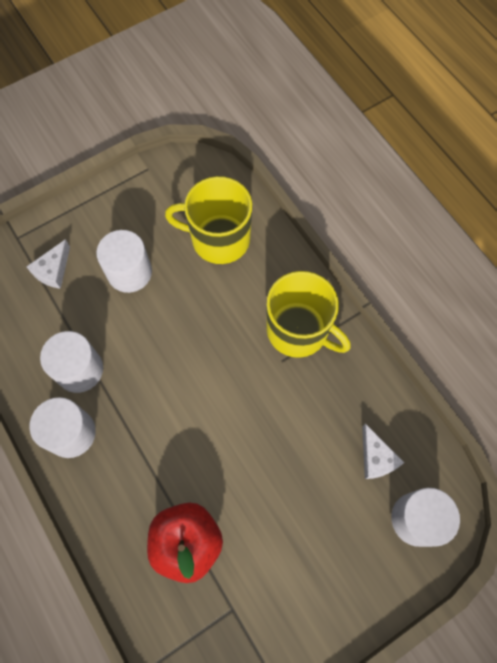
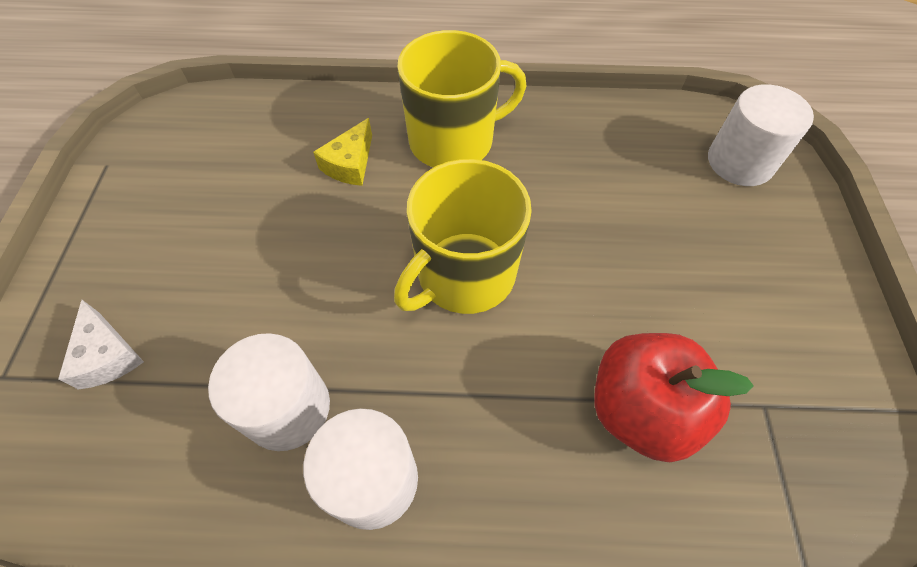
camera: 55 degrees left, 10 degrees down
(129, 272) = (214, 262): white cylinder -> none
(219, 239) = (274, 148): yellow mug -> yellow mug (464, 275)
(238, 287) = (350, 164): none -> yellow cheese
(376, 458) = (650, 157): white cheese -> none

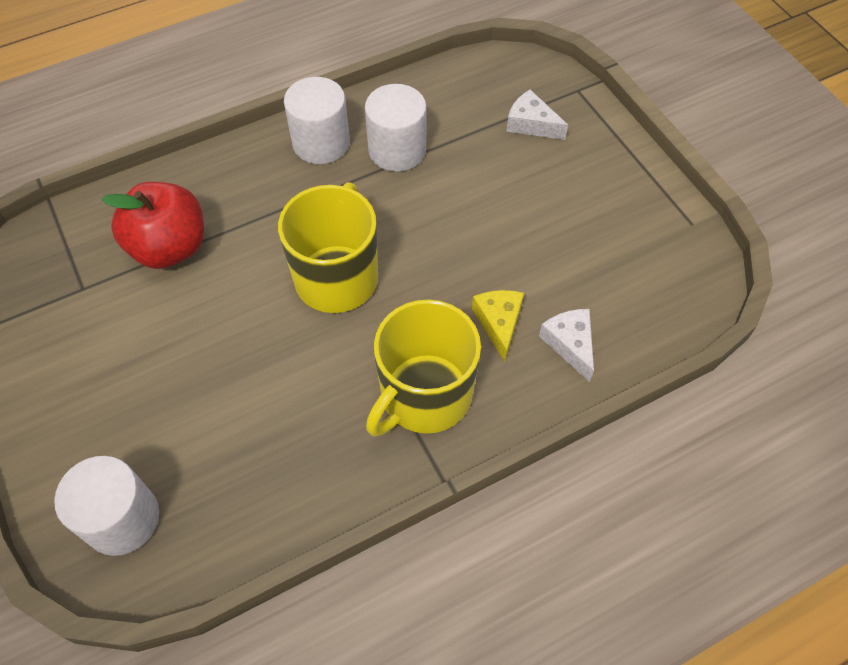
camera: 150 degrees right, 0 degrees up
(310, 124) = (570, 344): none -> white cheese

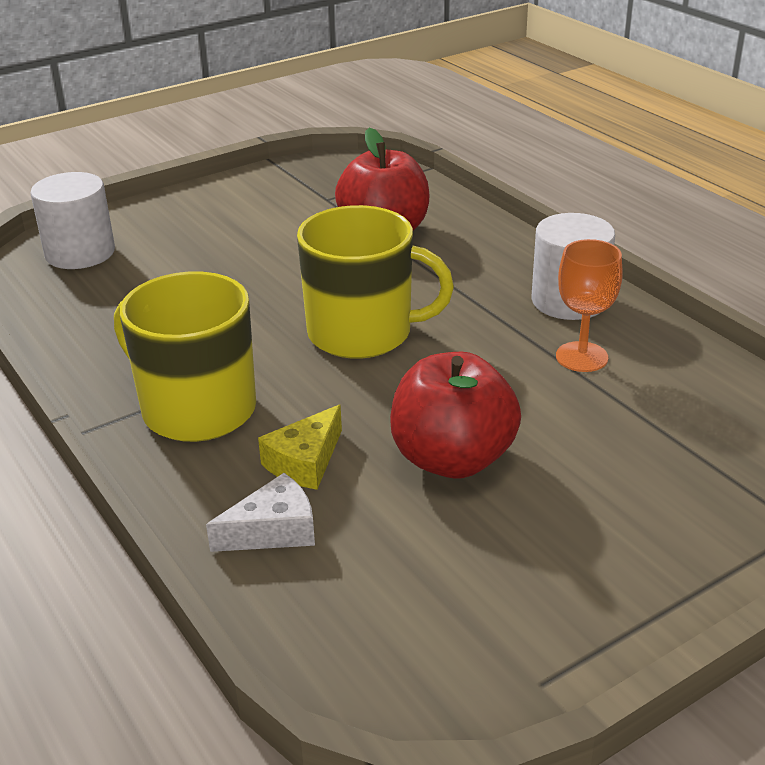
camera: 85 degrees right, 25 degrees down
(397, 150) = (581, 357): white cylinder -> orange goblet
(499, 323) = (305, 462): yellow cheese -> yellow cheese turned 135 degrees clockwise
(504, 238) = (452, 459): none -> red apple
(531, 124) = (692, 476): white cheese -> none

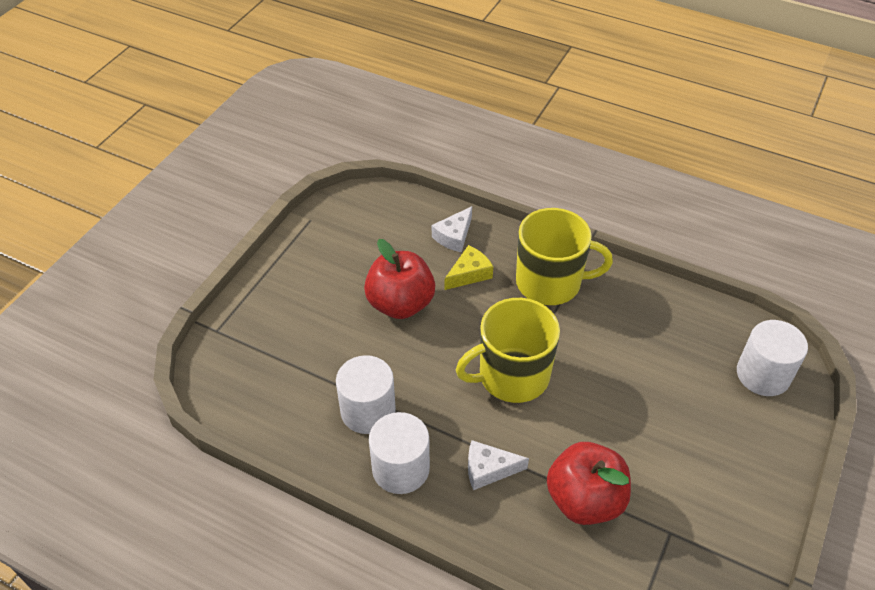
camera: 150 degrees right, 15 degrees up
(305, 462) = (469, 274): yellow cheese -> yellow cheese turned 45 degrees clockwise
(465, 274) = (488, 469): none -> white cheese
(581, 357) = (368, 411): orange goblet -> white cylinder

